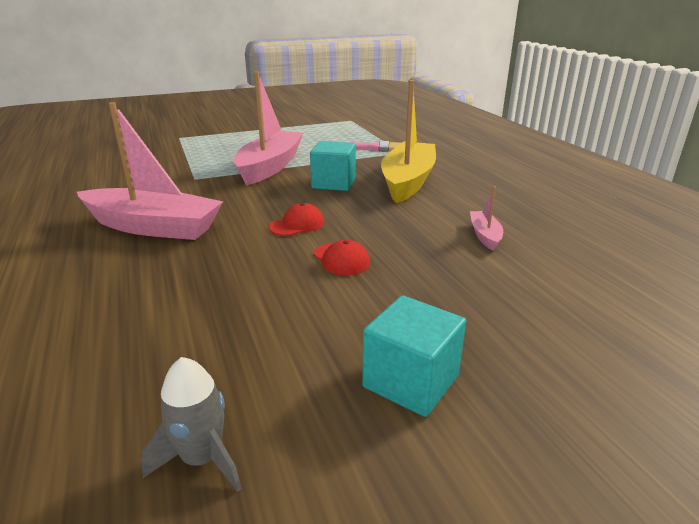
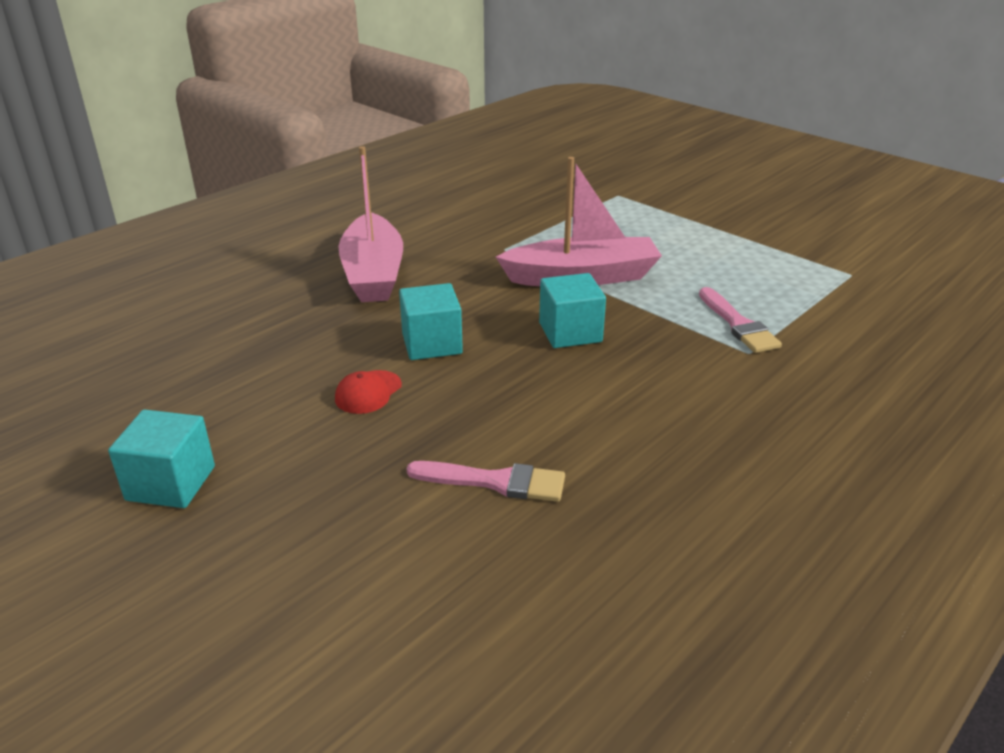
camera: 65 degrees right, 5 degrees up
(202, 459) = (70, 413): grey rocket -> none
(297, 225) = (432, 344): red cap -> turquoise cube
(408, 181) = (631, 384): yellow boat -> none
(485, 235) = (495, 482): pink boat -> pink brush

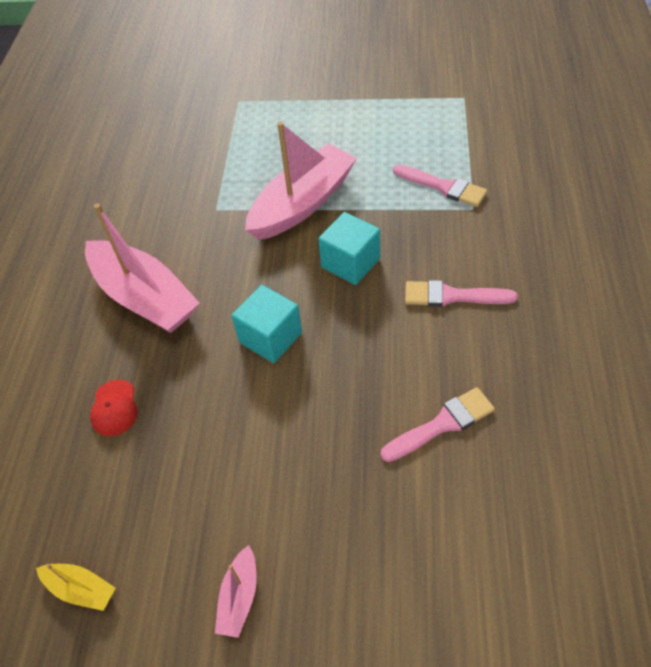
camera: 35 degrees left, 20 degrees up
(87, 407) = (81, 589): none -> yellow boat
(171, 483) = (239, 597): turquoise cube -> pink boat
(368, 392) = (278, 413): red cap -> red cap (114, 408)
(637, 401) = (452, 296): none -> pink brush

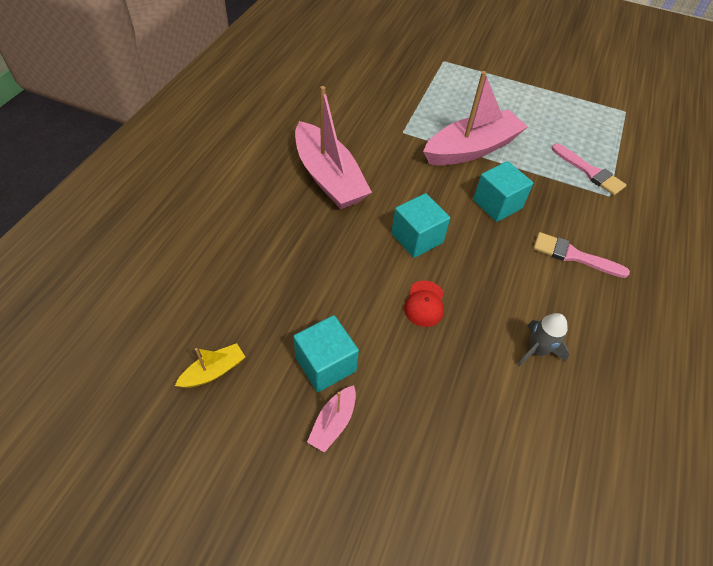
camera: 10 degrees right, 0 degrees up
(81, 589) = (214, 371): yellow boat -> yellow boat turned 75 degrees counterclockwise
(114, 408) = (281, 249): red cap -> red cap (424, 304)
(210, 530) = (325, 364): none -> turquoise cube
(442, 424) = (537, 350): pink brush -> grey rocket

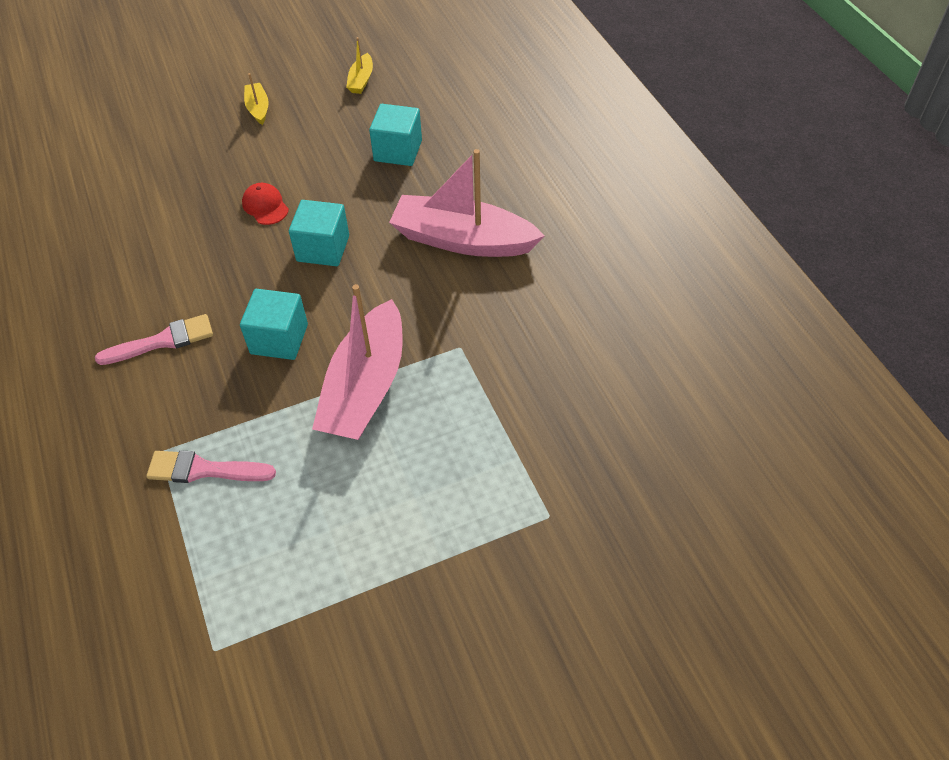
camera: 140 degrees right, 0 degrees up
(325, 364) = (296, 127): turquoise cube -> turquoise cube (398, 151)
(333, 423) = (258, 108): pink boat -> yellow boat
(537, 350) = (148, 237): grey rocket -> none

